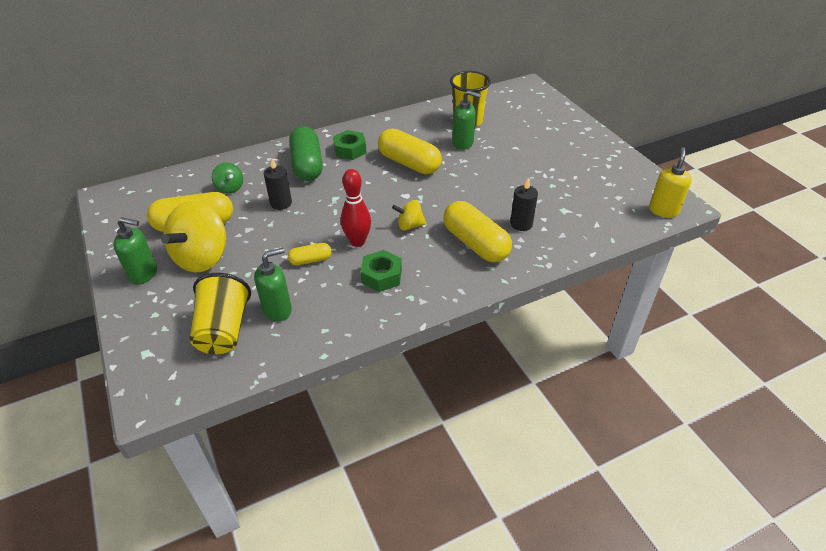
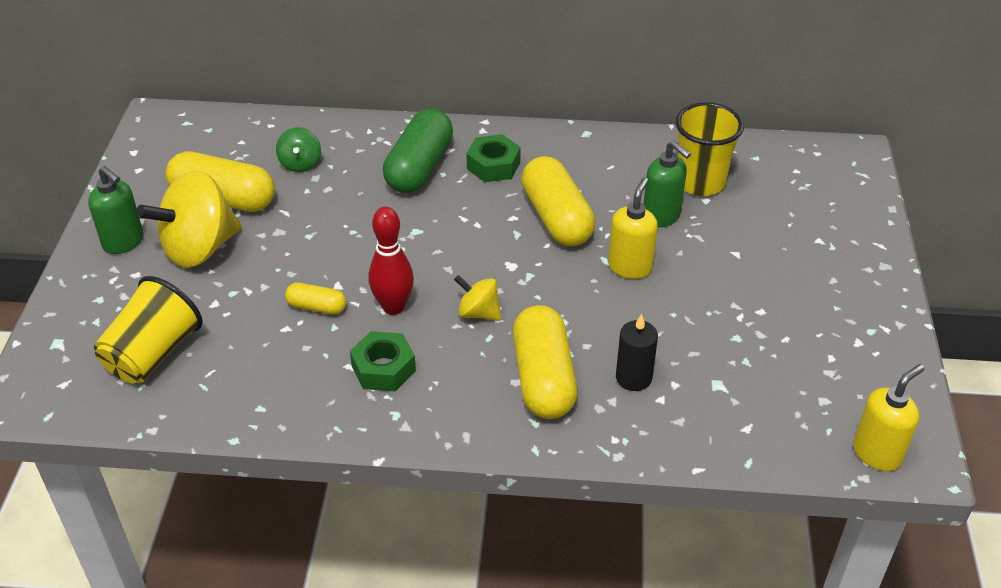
camera: 30 degrees right, 0 degrees up
(278, 310) = (229, 356): green soap dispenser -> none
(281, 203) = (344, 211): black candle -> none
(469, 172) = (630, 267): none -> yellow soap dispenser

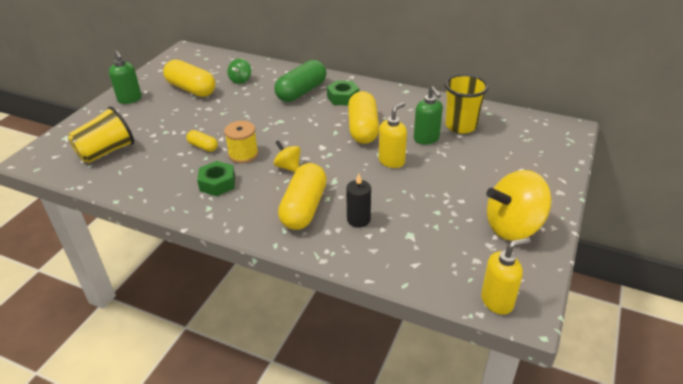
camera: 20 degrees right, 5 degrees down
(199, 248) = (163, 108): yellow spinning top -> yellow spinning top (513, 227)
(393, 307) = (243, 154): red bowling pin -> yellow spool

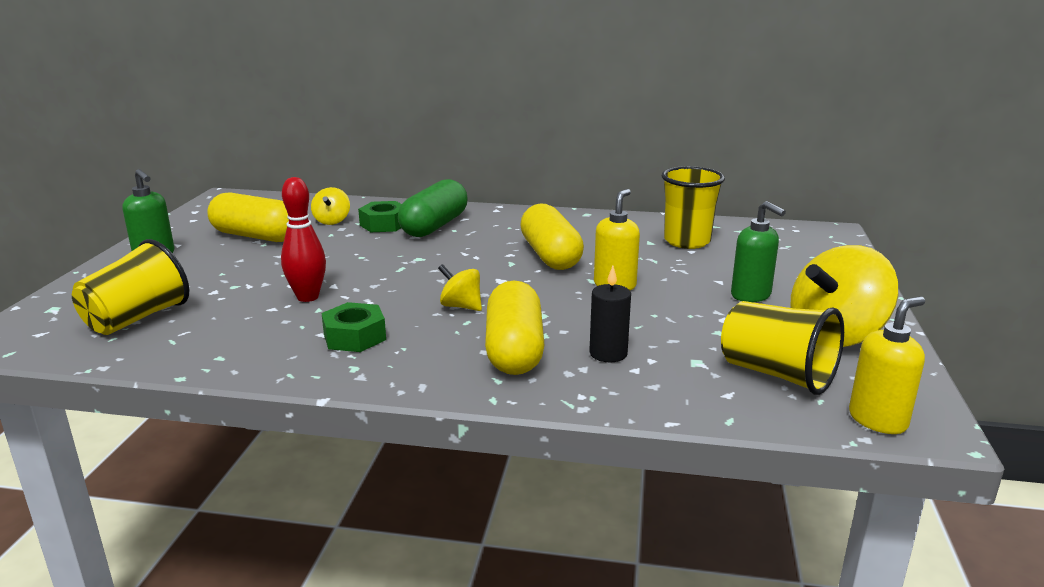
camera: 15 degrees left, 15 degrees down
(203, 147) = (308, 297): yellow capsule -> red bowling pin
(240, 80) = (332, 221): green spinning top -> yellow spinning top
(243, 154) = (380, 300): yellow spool -> none
(343, 97) = (500, 227): green nut -> green nut (384, 224)
(426, 139) = (648, 258): green soap dispenser -> green soap dispenser (751, 295)
(454, 254) = (777, 374): none -> yellow cup

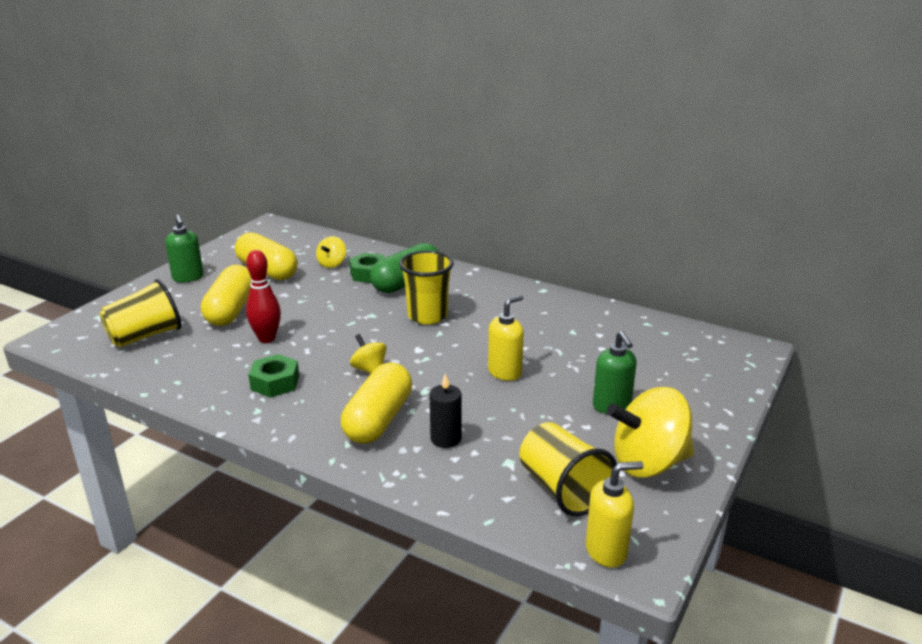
camera: 20 degrees right, 5 degrees up
(550, 256) = (476, 331): yellow capsule -> yellow capsule (231, 310)
(687, 241) = (606, 336): yellow cup -> yellow cup (427, 316)

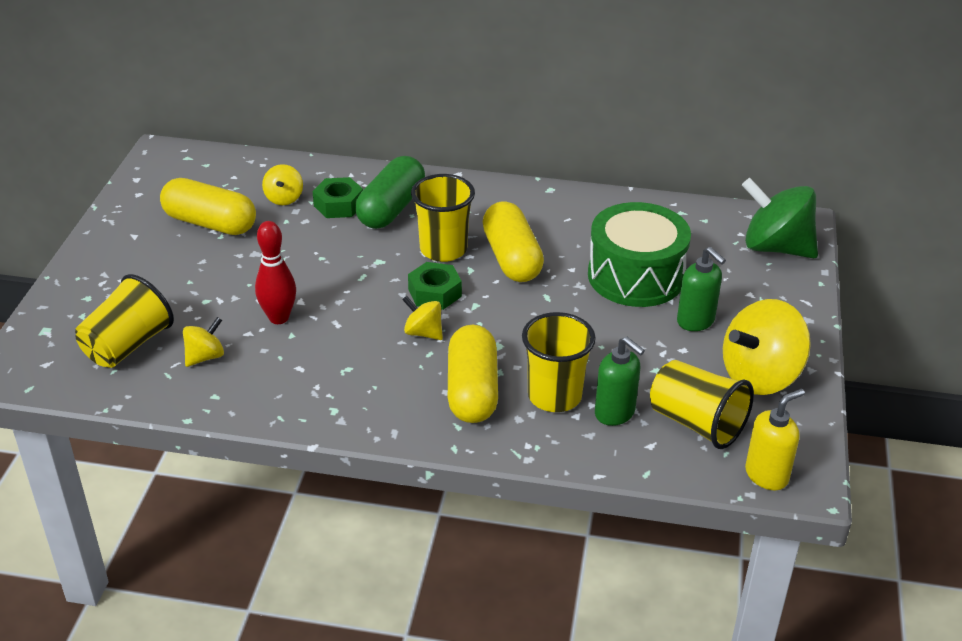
camera: 20 degrees left, 10 degrees up
(188, 277) = (116, 253): green soap dispenser -> green soap dispenser (615, 413)
(192, 354) = (205, 357): none -> yellow spinning top
(231, 310) = (206, 288): yellow capsule -> yellow capsule (511, 258)
(275, 383) = (329, 372): green nut -> green nut (434, 293)
(445, 439) = (554, 396): black candle -> yellow cup
(505, 372) = (569, 304): yellow soap dispenser -> none
(577, 362) = (636, 276): none -> green drum
(721, 363) = (775, 247): none -> green spinning top

